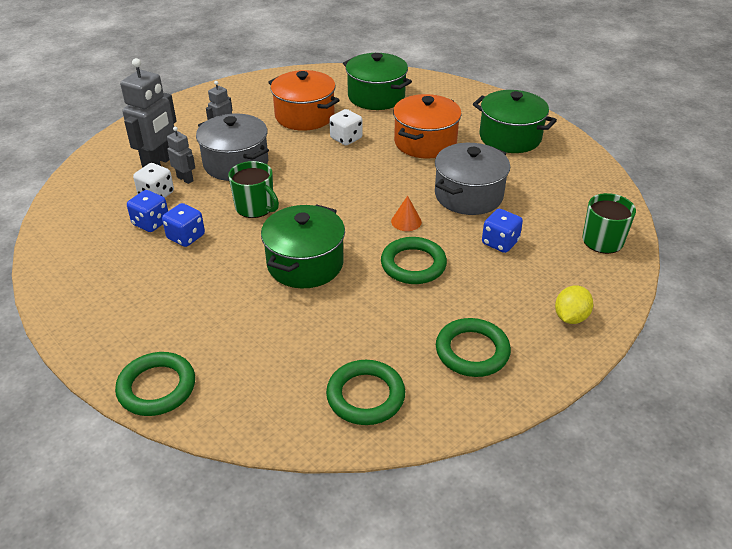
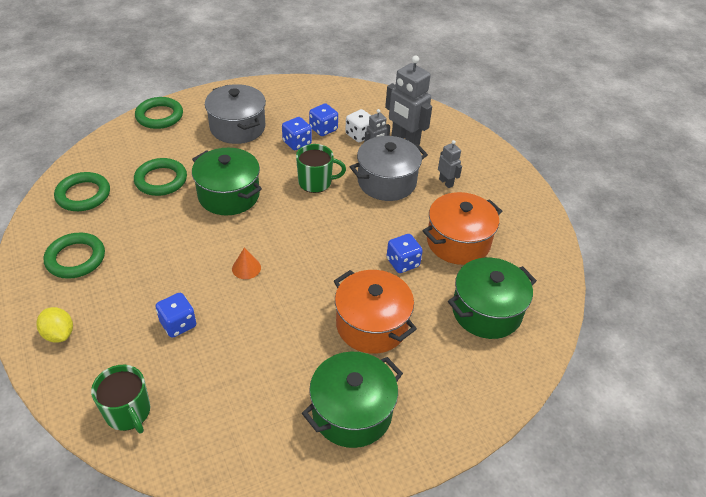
camera: 105 degrees right, 5 degrees up
(255, 207) = (316, 182): green mug -> green mug turned 150 degrees counterclockwise
(346, 138) = (402, 263): white dice -> blue dice
(413, 264) = (188, 255): green ring -> green ring (161, 180)
(468, 195) = (260, 327): grey pot -> grey pot (237, 127)

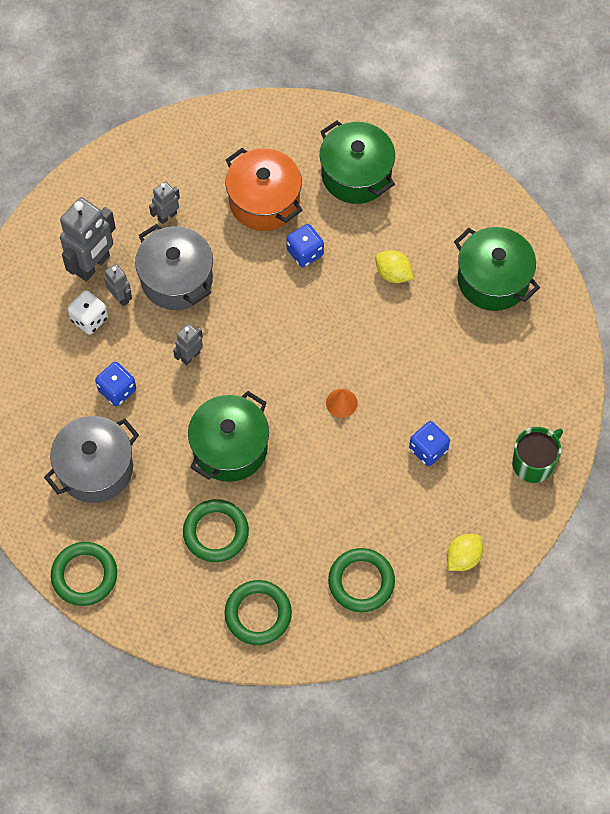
camera: 95 degrees left, 20 degrees up
(316, 182) = (190, 356): green mug -> grey robot
(323, 129) = (83, 363): blue dice -> none
(372, 325) = (393, 274): orange pot -> yellow lemon

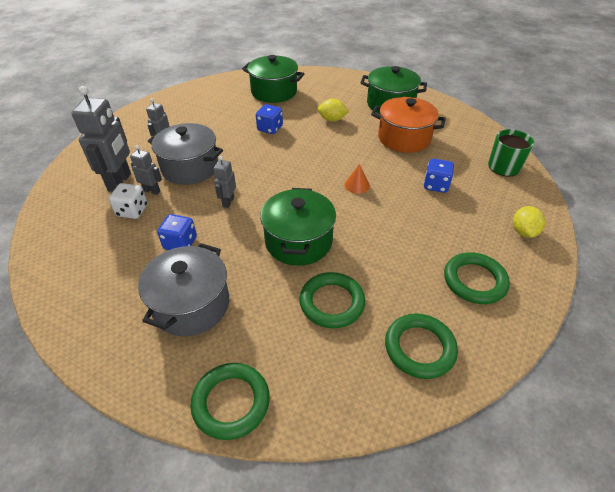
camera: 30 degrees left, 20 degrees down
(264, 201) = (226, 117): orange pot -> orange pot (404, 138)

